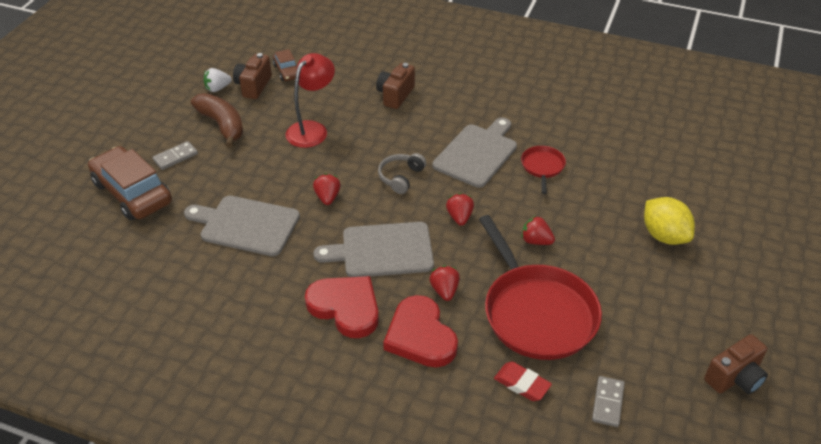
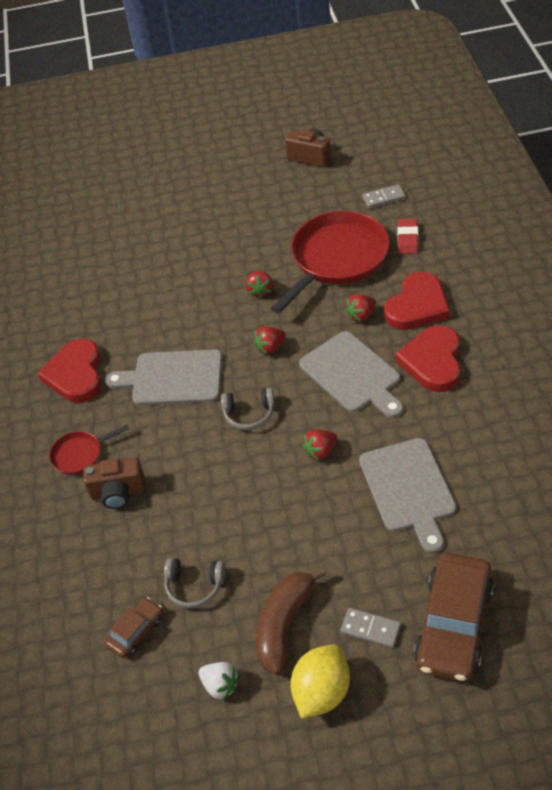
camera: 115 degrees left, 5 degrees up
(253, 86) = (189, 647): brown camera -> none
(289, 101) = (194, 586): none -> grey headphones
(312, 129) = (229, 531): red lamp -> none
(528, 110) = (76, 374): none -> red heart
(542, 167) = (160, 327): red pan -> red pan (80, 454)
(664, 236) = (196, 228): yellow lemon -> yellow lemon (321, 692)

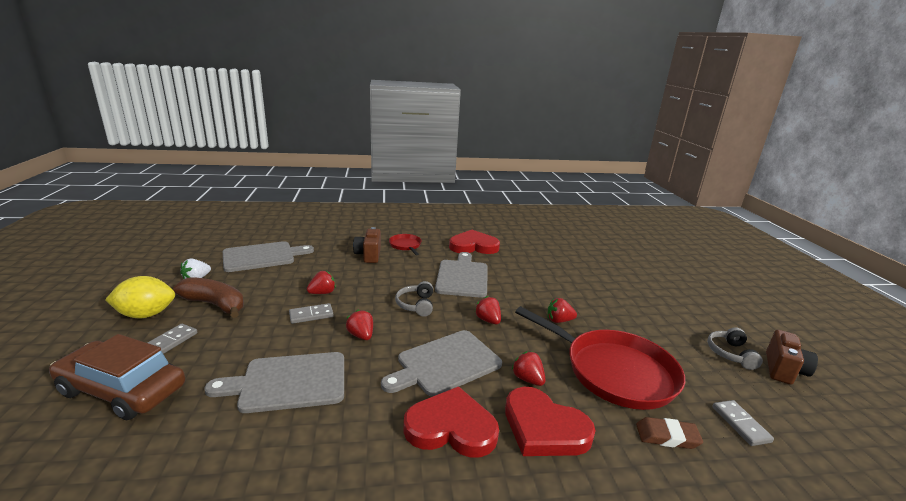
camera: 85 degrees right, 25 degrees down
(136, 631) = (262, 256): brown car -> grey cutting board
(194, 586) = (277, 275): grey headphones -> grey headphones (730, 354)
(236, 515) = (322, 293): none -> red strawberry
(289, 510) = (311, 315): none -> grey domino
(321, 692) = (146, 314): yellow lemon -> yellow lemon turned 45 degrees counterclockwise
(407, 239) = (667, 436): red eraser -> brown eraser

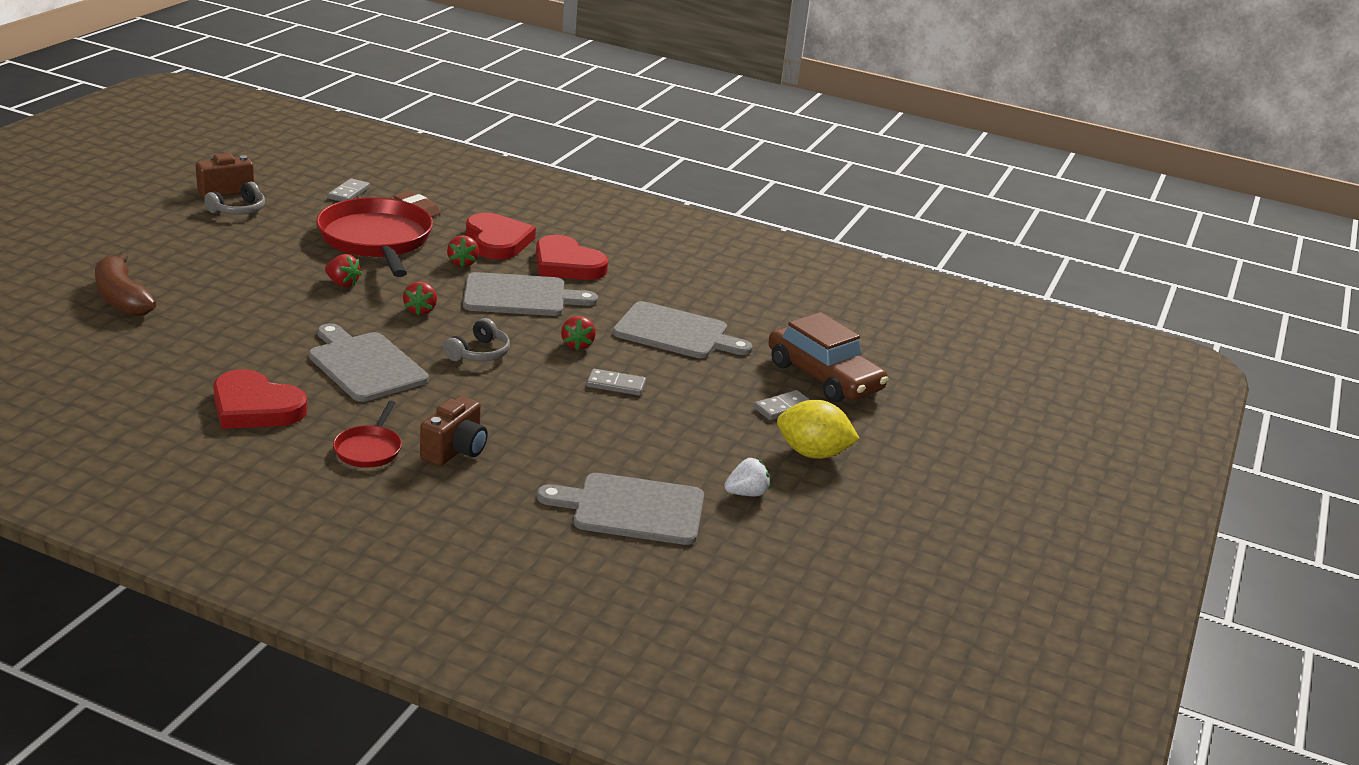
camera: 150 degrees left, 5 degrees up
(215, 304) = (727, 439): brown banana -> brown banana (122, 298)
(322, 293) = (581, 409): red strawberry -> none
(462, 277) = (365, 365): grey cutting board -> grey cutting board turned 105 degrees clockwise

